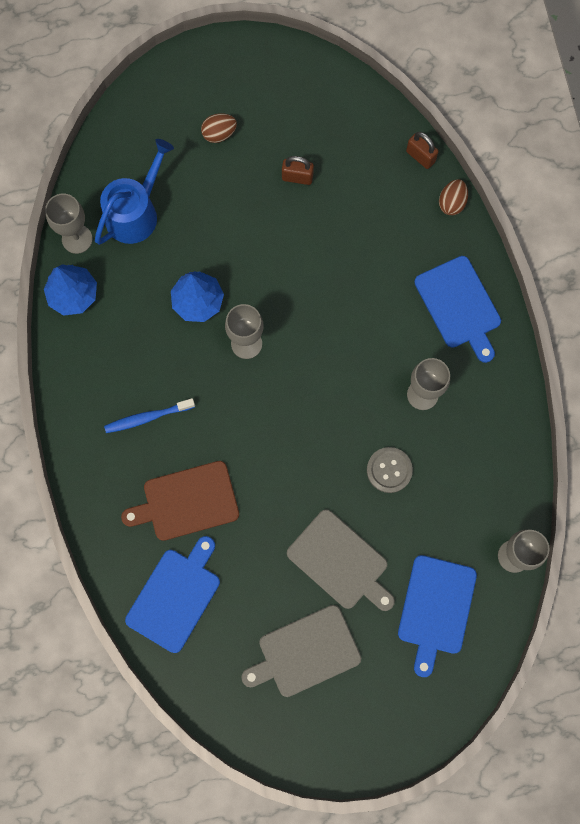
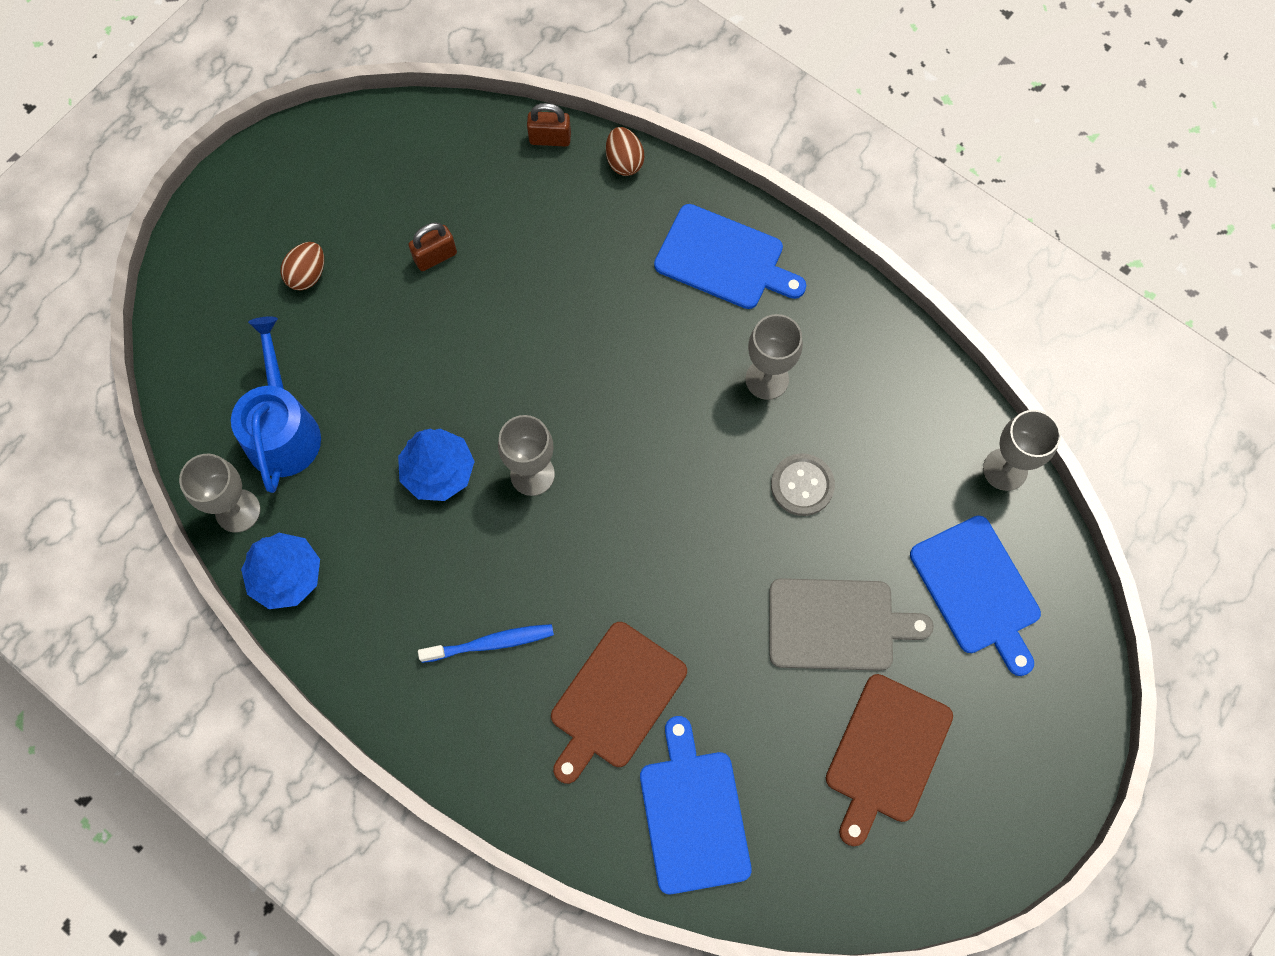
camera: 40 degrees left, 5 degrees down
(147, 417) = (490, 643): blue toothbrush -> blue toothbrush turned 135 degrees counterclockwise
(305, 652) = (886, 753): grey cutting board -> brown cutting board

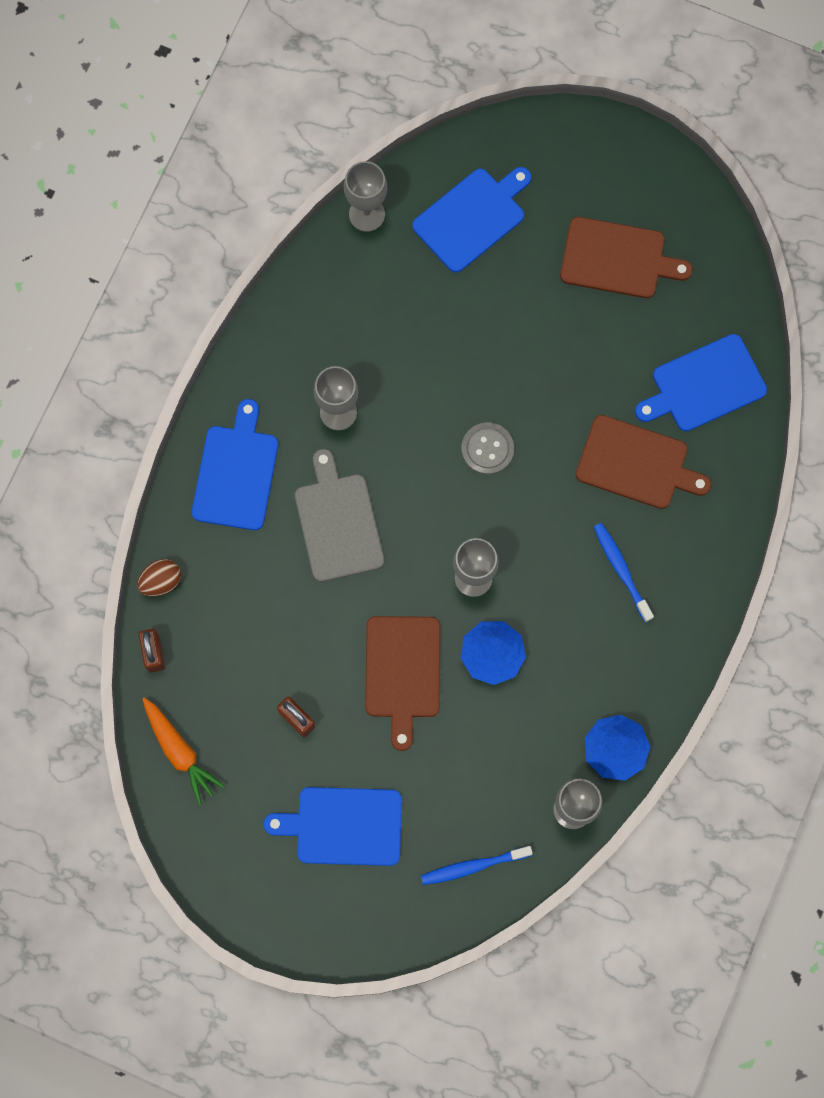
camera: 105 degrees left, 5 degrees up
(217, 391) = (473, 866): none -> blue toothbrush
(283, 430) = (492, 796): blue watering can -> none
(307, 275) = (343, 826): brown egg -> blue cutting board
(440, 140) = (179, 751): none -> orange carrot
(450, 373) = (402, 672): none -> brown cutting board
(802, 485) = (423, 364): grey button -> grey button (487, 449)
(837, 624) = (529, 314): grey cutting board -> grey cutting board (338, 522)

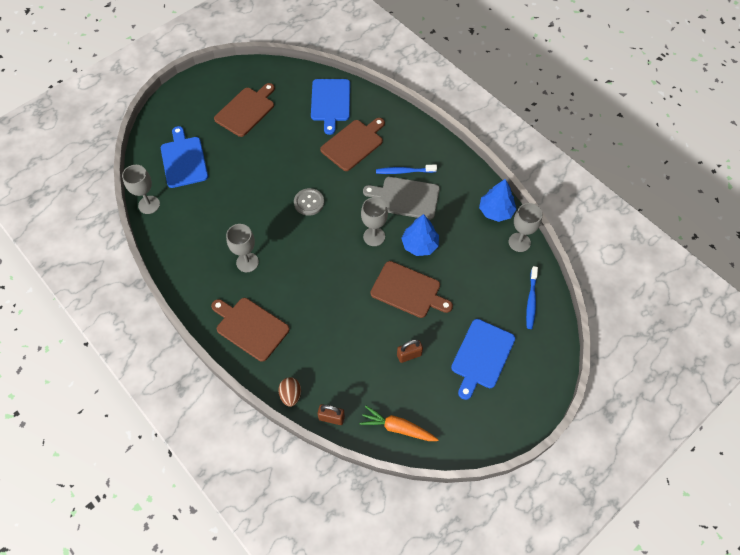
camera: 65 degrees left, 15 degrees down
(179, 751) = (398, 428): orange carrot -> orange carrot turned 150 degrees counterclockwise
(236, 473) = (250, 327): blue cutting board -> brown cutting board
(338, 522) = (308, 288): grey cutting board -> grey cutting board (406, 198)

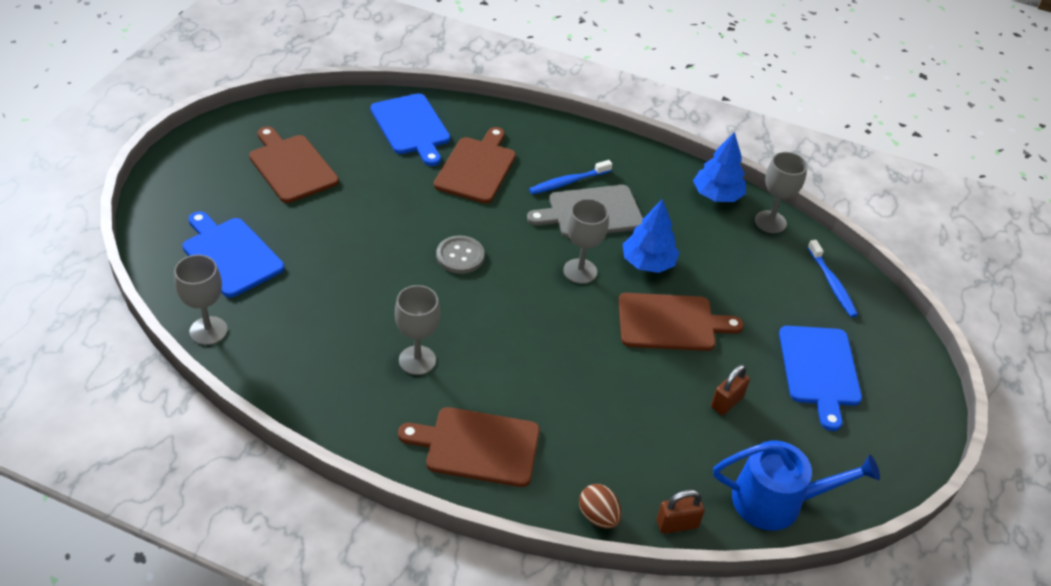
camera: 30 degrees left, 15 degrees down
(246, 110) = (291, 166): brown cutting board -> brown cutting board turned 45 degrees counterclockwise
(398, 428) = (776, 501): orange carrot -> blue watering can

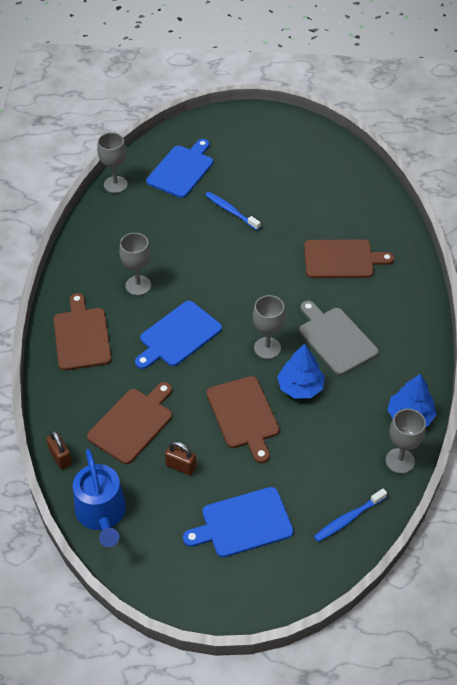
camera: 75 degrees right, 5 degrees up
(291, 166) = (279, 166): brown cutting board -> brown cutting board (132, 423)
(411, 127) = (362, 210): blue cutting board -> blue cutting board (178, 336)
(460, 256) = (244, 278): grey button -> none
(568, 182) = (361, 316): blue toothbrush -> blue toothbrush (231, 211)
(598, 516) = (51, 413): brown egg -> none

